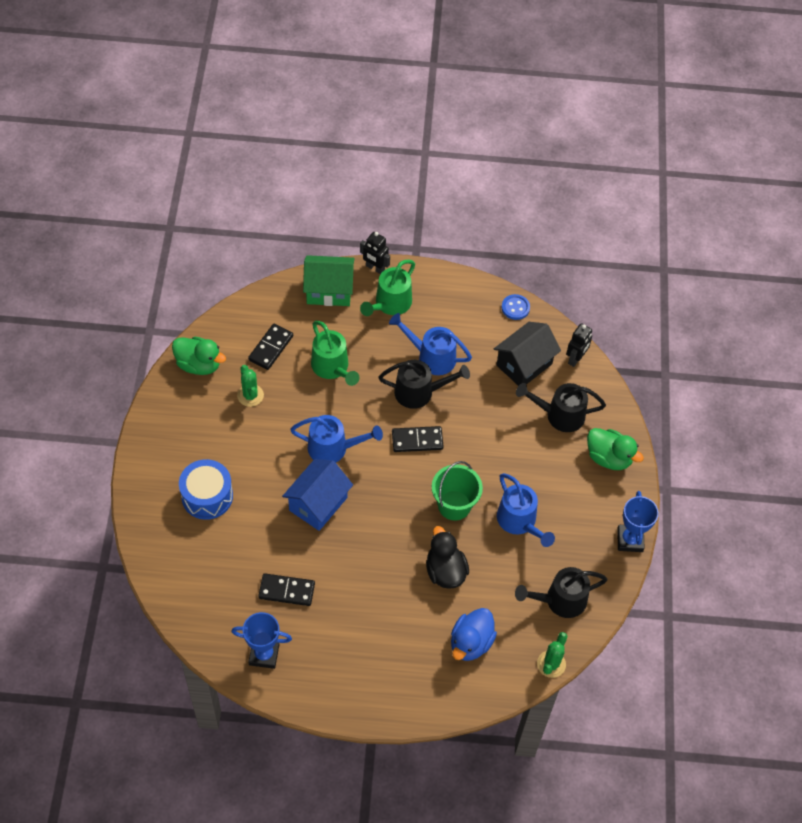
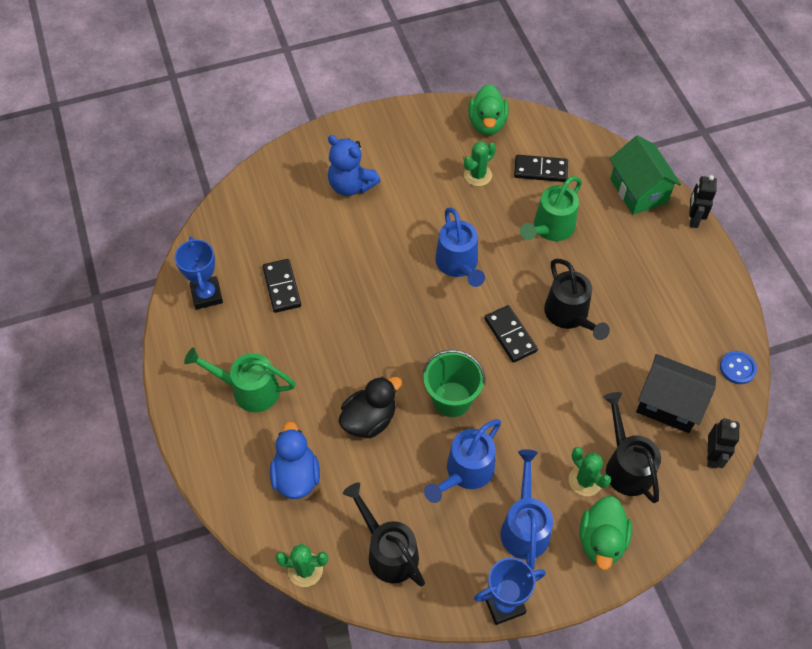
camera: 70 degrees right, 0 degrees up
(207, 496) = (351, 185): blue drum -> blue teddy bear
(318, 504) = (389, 276): blue house -> none
(390, 304) = (658, 248): green watering can -> green watering can (248, 389)
(431, 357) = (619, 310): blue watering can -> blue watering can (524, 526)
(471, 643) = (296, 476): blue duck -> blue duck turned 75 degrees clockwise
(560, 446) = (585, 480): none -> green cactus
(576, 359) = (712, 456): black robot -> black robot turned 90 degrees counterclockwise

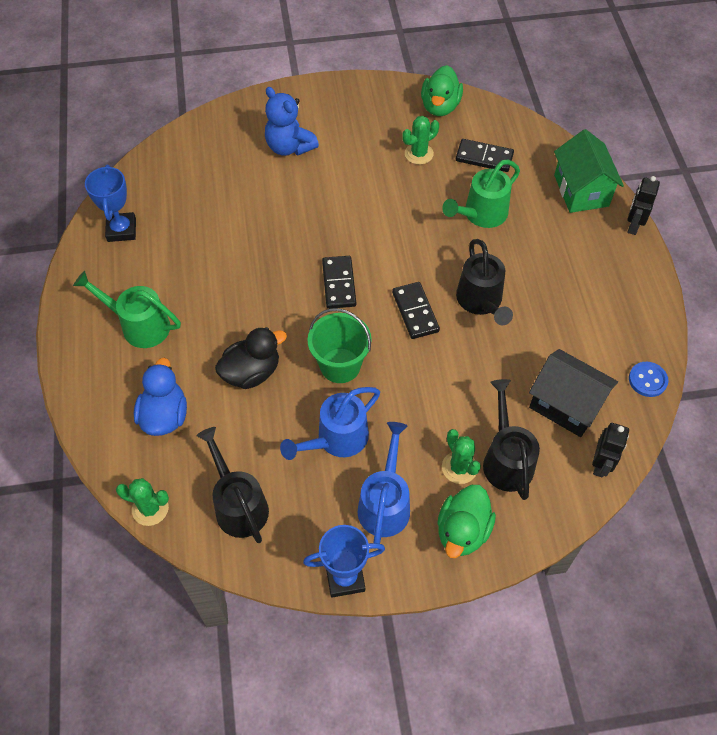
camera: 10 degrees right, 0 degrees up
(282, 287) = (197, 233): black domino -> black domino (339, 284)
(459, 265) = (379, 237): blue watering can -> none

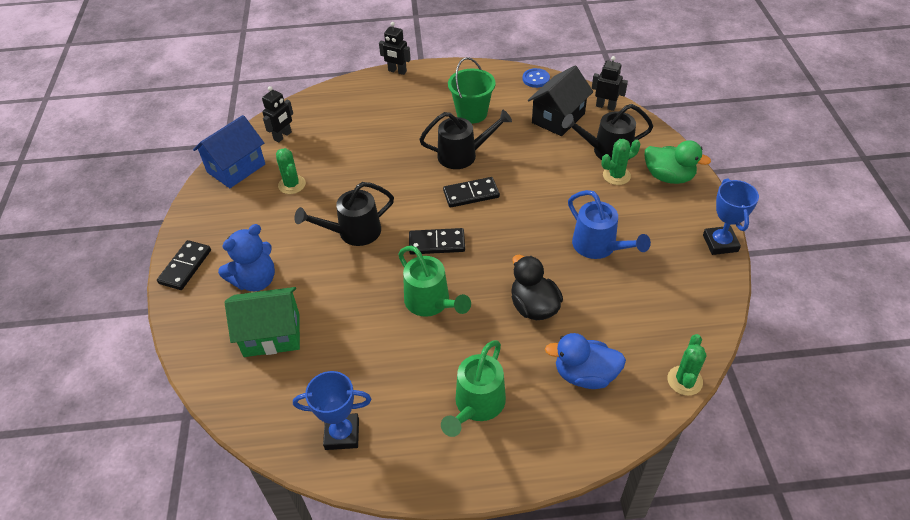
camera: 85 degrees left, 10 degrees down
(238, 504) = (669, 313): black watering can -> black watering can (353, 233)
(340, 365) = (525, 243): green bucket -> green bucket (472, 113)
(385, 502) = (652, 218): blue watering can -> none
(440, 106) = (236, 168): green duck -> blue house
(480, 215) = (372, 150): green watering can -> green watering can (431, 303)
(484, 157) = (307, 144): black domino -> black domino (185, 267)
(494, 135) = (283, 136): none -> black robot
(581, 190) = (357, 93): green house -> green house (272, 335)

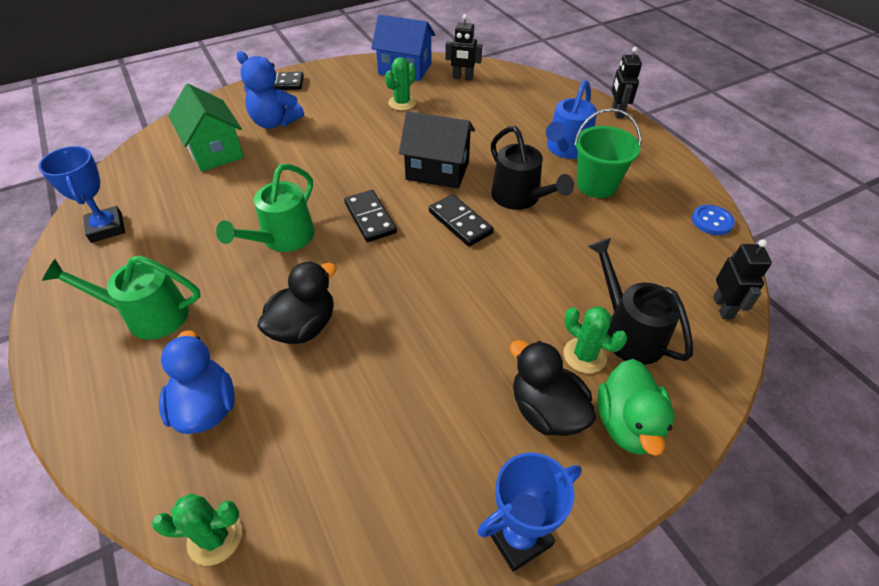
camera: 65 degrees right, 0 degrees up
(353, 233) = (358, 157): black watering can -> none
(558, 118) = (653, 263): black house -> black house (437, 170)
(599, 247) = (433, 369): blue watering can -> blue watering can (565, 149)
(648, 206) = (546, 410): none -> black duck

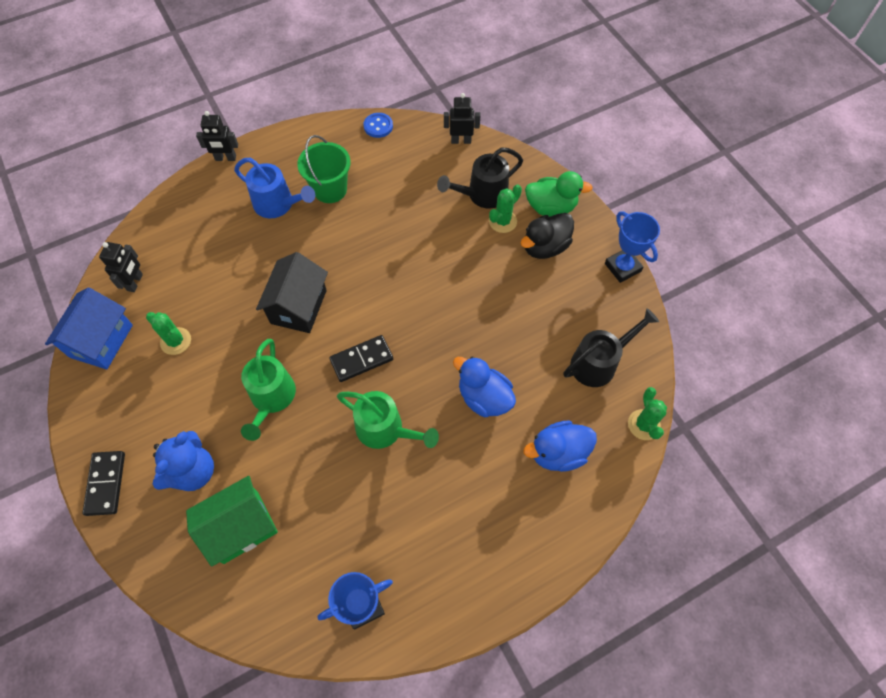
camera: 90 degrees left, 15 degrees up
(147, 315) = (475, 524): green watering can -> green watering can (271, 399)
(304, 327) = (484, 397): black duck -> blue duck
(460, 222) = (371, 289): black domino -> none
(520, 198) = (343, 244): black watering can -> black watering can (599, 362)

